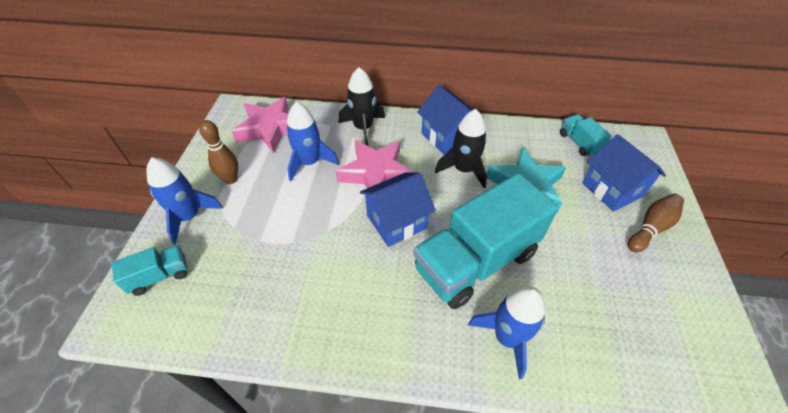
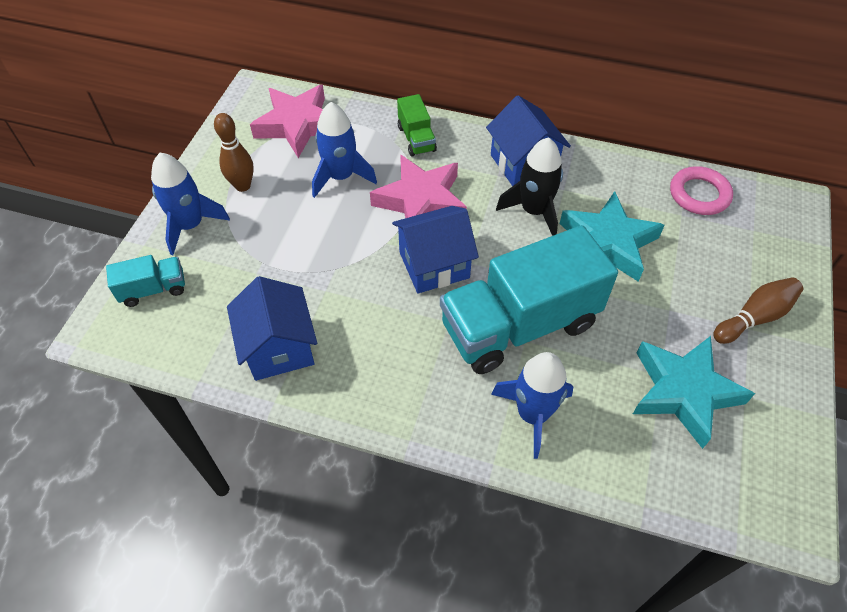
camera: 10 degrees right, 5 degrees up
(363, 128) = (416, 139): black rocket -> green truck
(579, 143) = (699, 194): turquoise truck -> pink ring
(612, 189) = (721, 262): blue house -> blue house (279, 347)
(620, 297) = (683, 392): none -> turquoise star

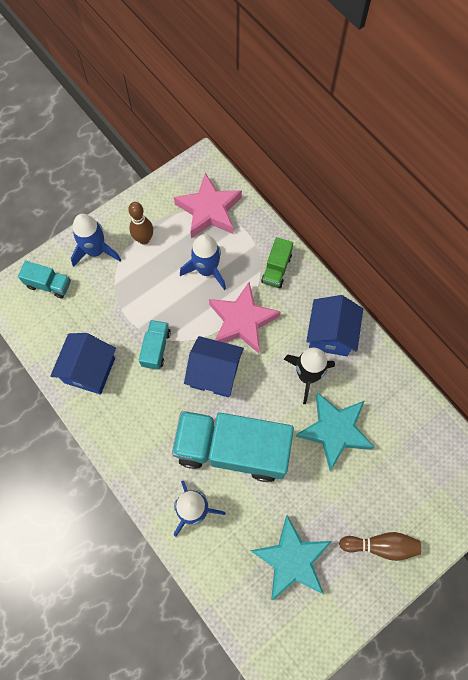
camera: 35 degrees right, 15 degrees up
(344, 279) = (156, 348): none -> turquoise truck
(699, 194) = (429, 436): pink ring -> none

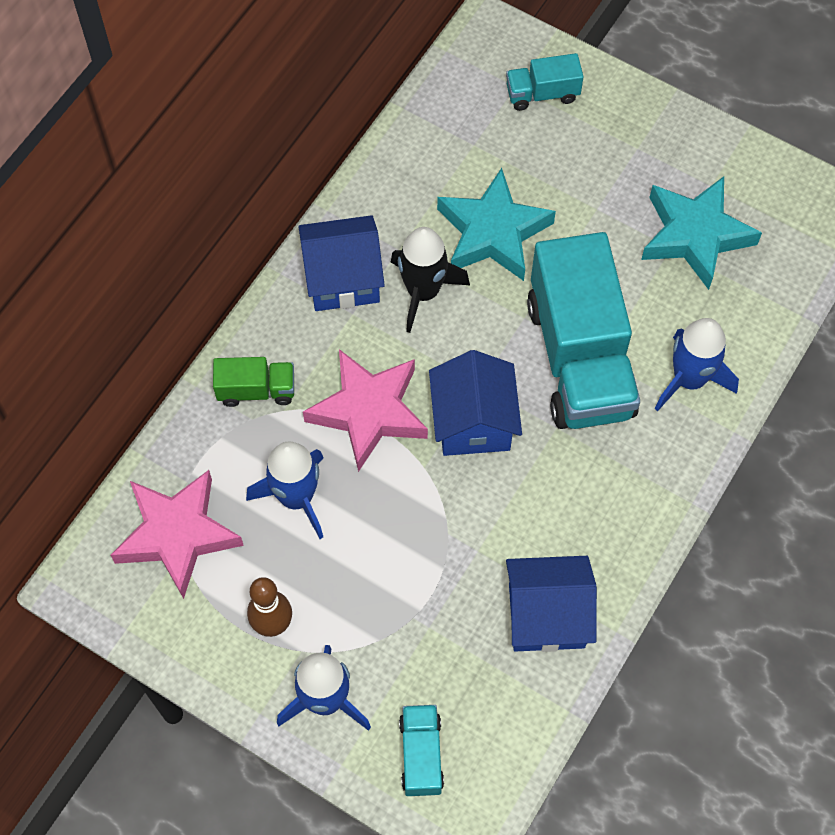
camera: 110 degrees left, 5 degrees down
(156, 348) = (467, 526): turquoise truck -> turquoise truck (542, 94)
(380, 546) = (626, 137): brown bowling pin -> none

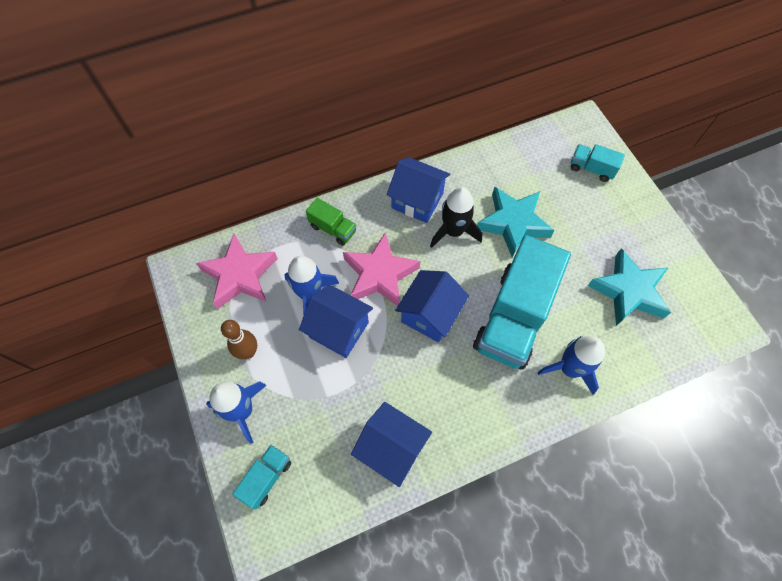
camera: 35 degrees right, 0 degrees up
(370, 518) = (339, 330): none -> blue house

